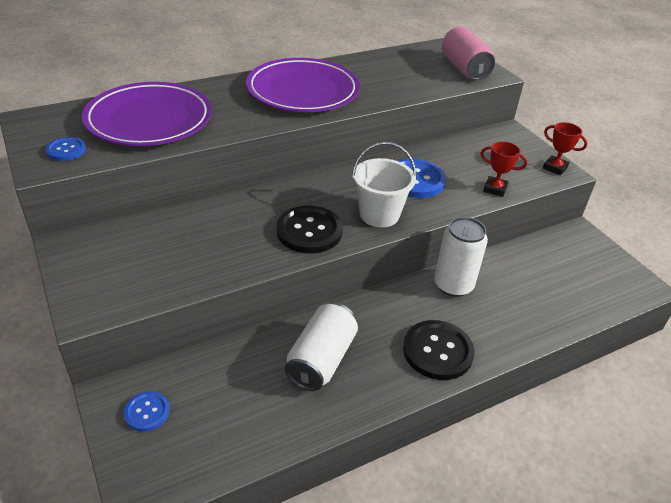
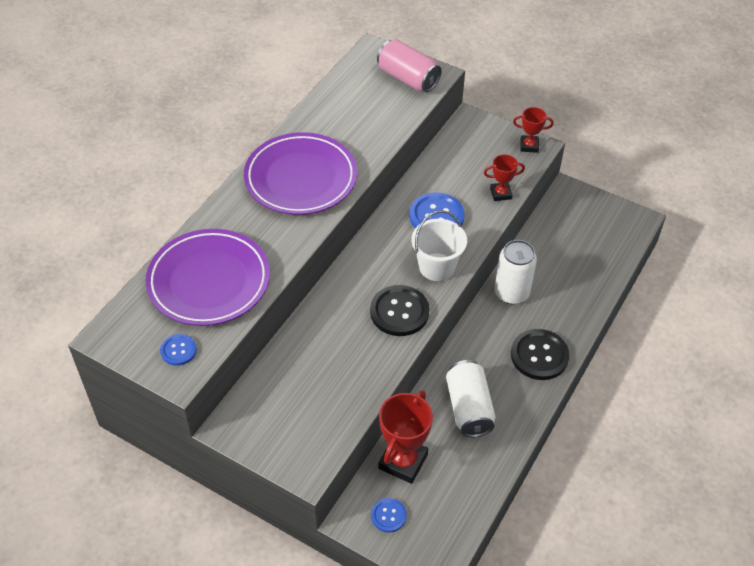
camera: 30 degrees left, 10 degrees up
(211, 371) = (403, 461): none -> red trophy

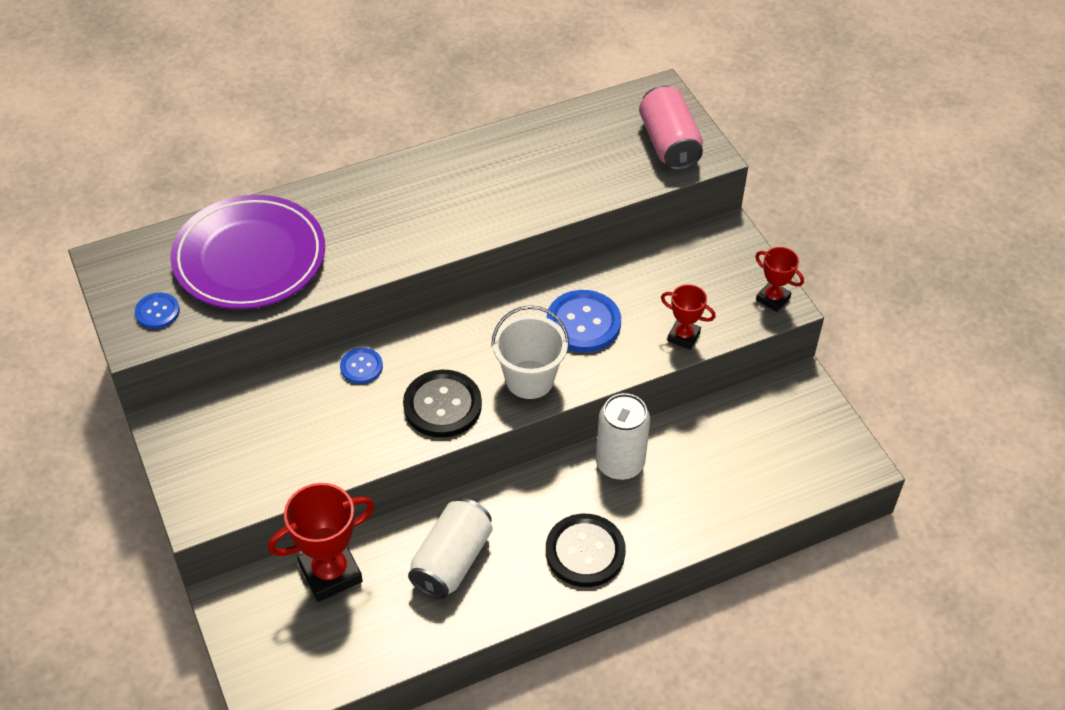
camera: 35 degrees right, 0 degrees up
(301, 178) = (442, 198): purple plate -> none
(388, 515) = (265, 619): blue button -> blue button (361, 367)

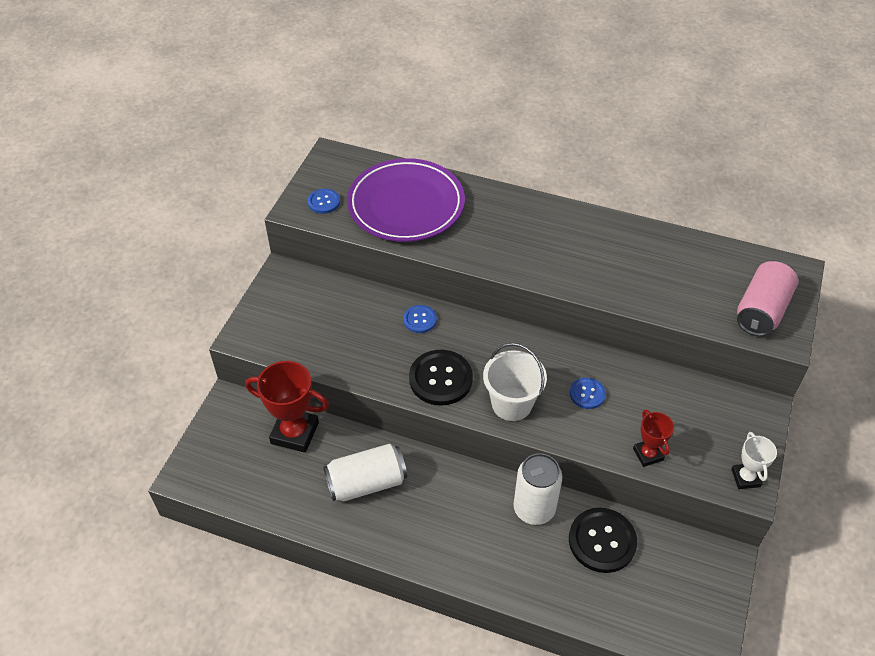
camera: 45 degrees right, 0 degrees up
(583, 323) = (587, 394): blue button -> blue button, size x0.55
(585, 552) = (450, 546): black button -> black button (602, 541)
(773, 299) = (745, 478): red trophy -> white trophy

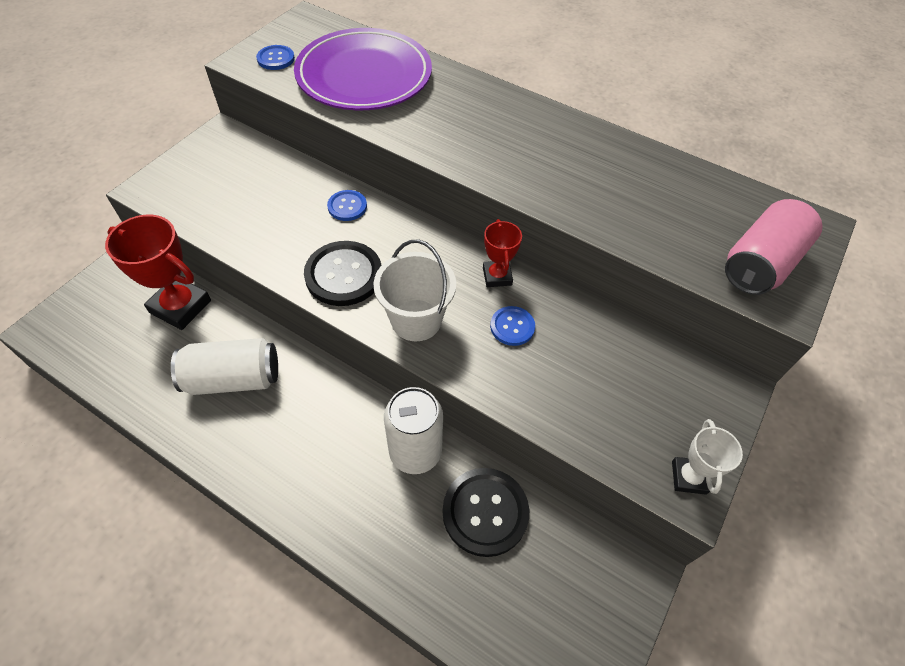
camera: 10 degrees right, 5 degrees up
(648, 454) = (566, 417): red trophy -> red trophy (497, 276)

